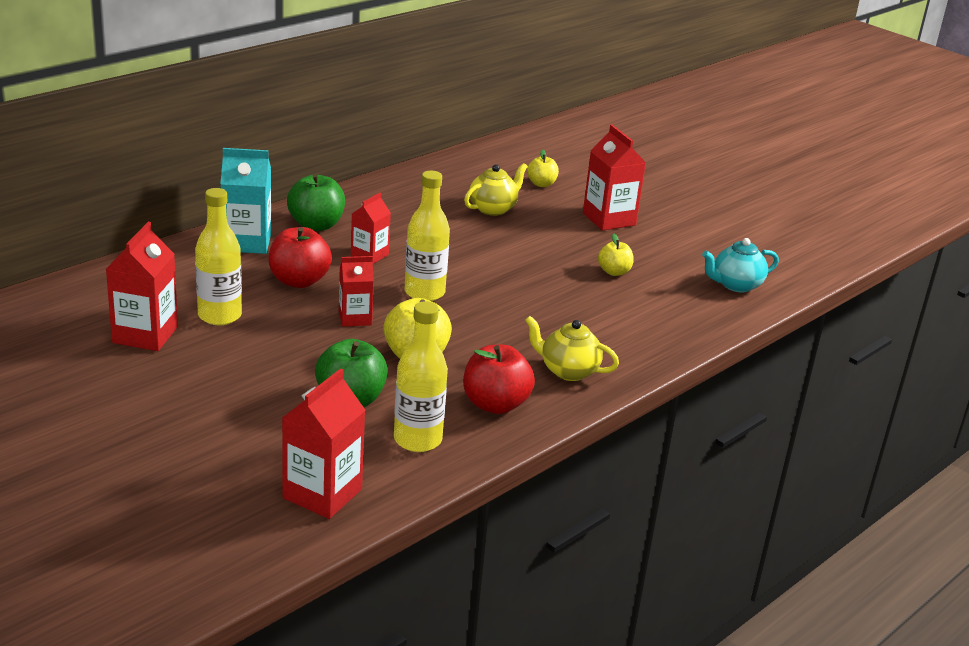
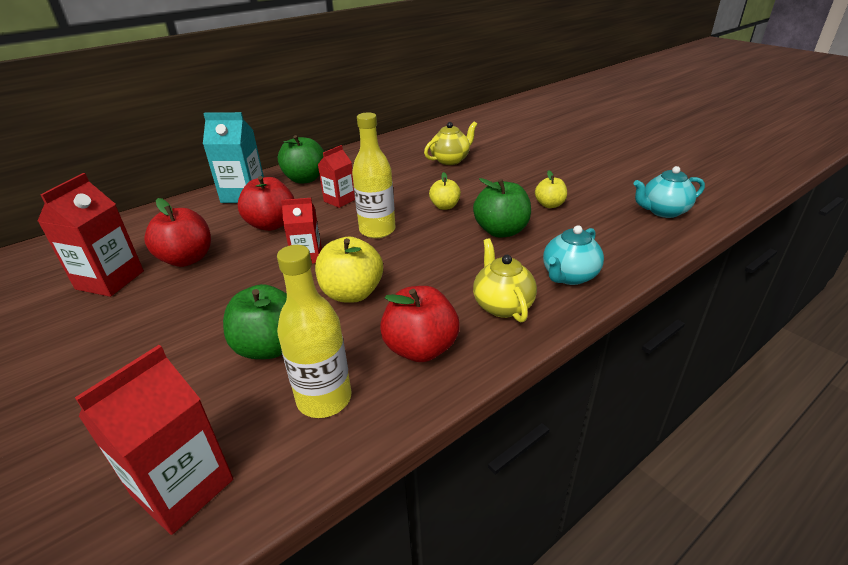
camera: 10 degrees right, 5 degrees up
(220, 316) = (187, 259): yellow bottle -> red apple
(541, 184) = (491, 141): yellow apple -> yellow apple (445, 206)
(562, 299) = (501, 231): none -> green apple
(568, 371) = (502, 305): yellow teapot -> yellow teapot turned 45 degrees clockwise
(609, 219) = (545, 163): red carton -> none
(632, 347) = (569, 276): none -> turquoise teapot

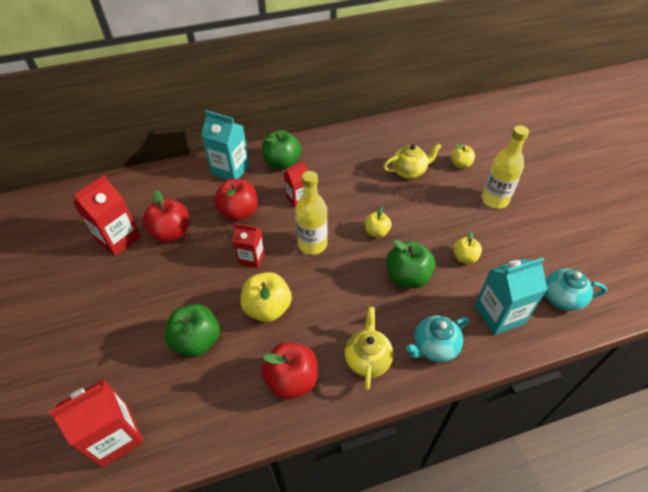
camera: 20 degrees right, 15 degrees up
(324, 399) = (214, 400): yellow bottle -> yellow bottle (494, 200)
(498, 147) = (460, 165): none -> yellow apple
(616, 236) = (499, 314): none -> turquoise carton

